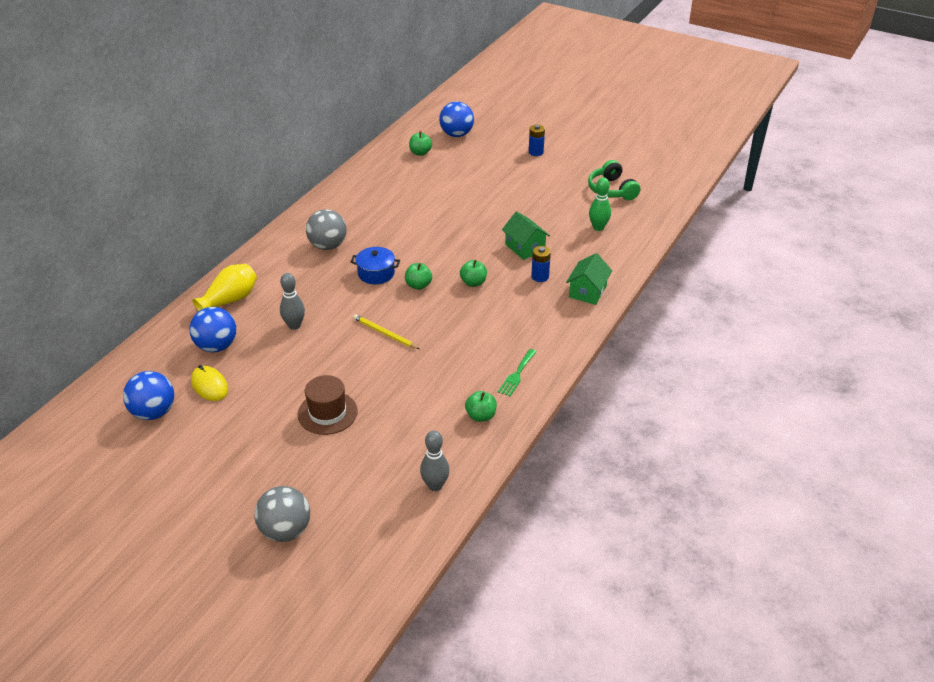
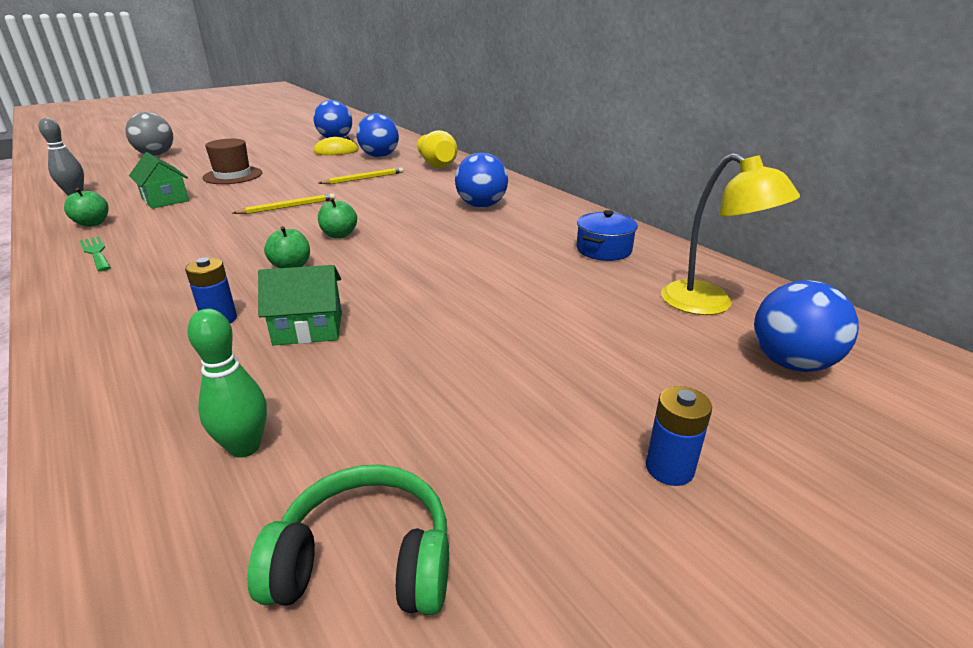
camera: 115 degrees right, 10 degrees down
(294, 325) = (364, 178): grey bowling pin -> yellow pencil
(328, 246) = (481, 205): grey ball -> blue ball
(376, 273) = (395, 219): blue pot -> blue pot (603, 250)
(420, 153) = (709, 304): green apple -> yellow lamp
(587, 291) = (110, 353): green house -> green house (165, 199)

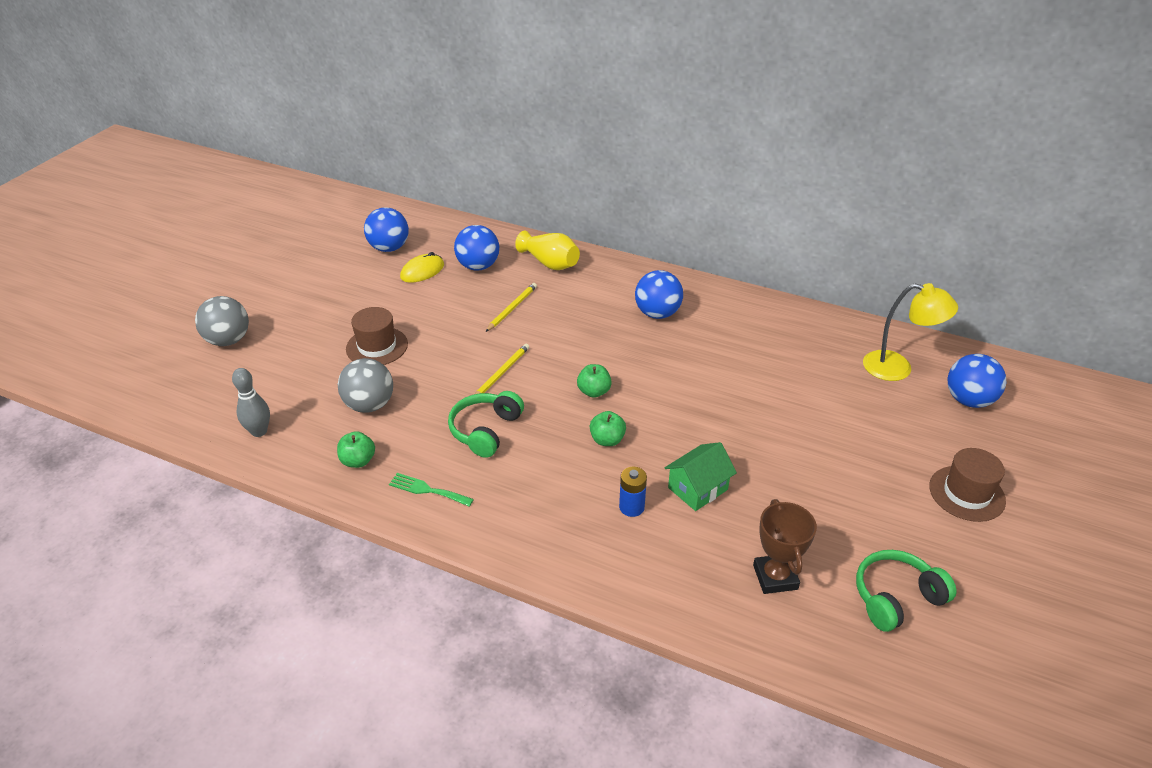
camera: 30 degrees left, 10 degrees up
(165, 199) = (369, 405): green house -> grey ball
(210, 233) = (485, 430): none -> green headphones
(245, 447) = (775, 577): green bowling pin -> brown trophy
(603, 250) = (794, 337): blue pot -> none
(669, 468) = (966, 493): blue battery -> brown hat

